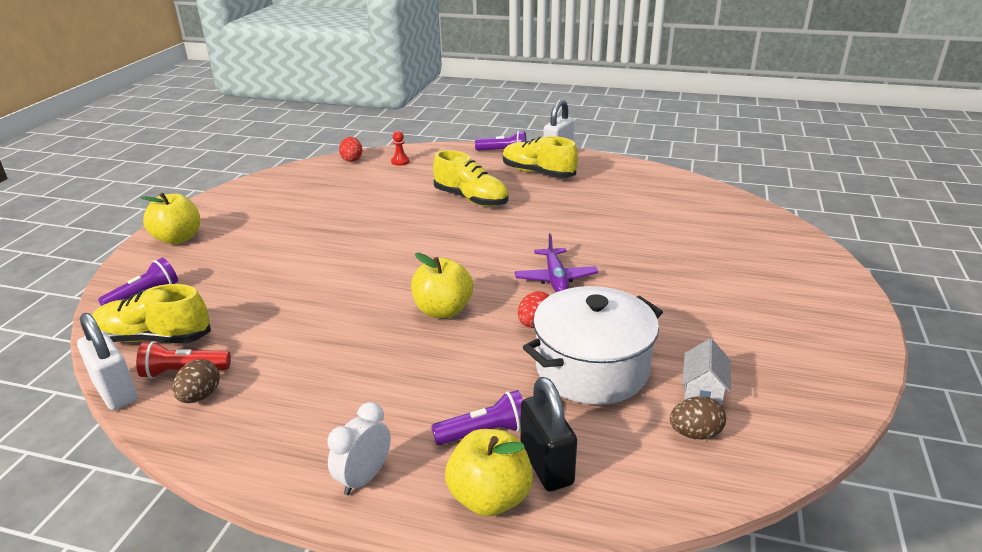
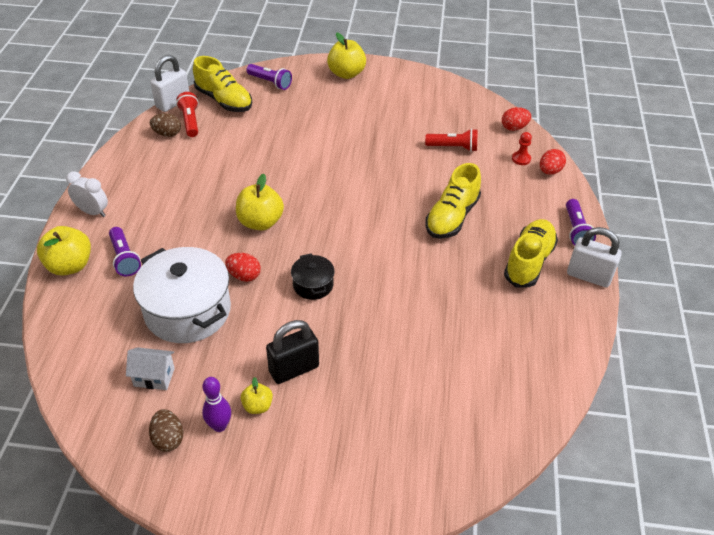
camera: 80 degrees right, 15 degrees up
(155, 338) = (224, 100): yellow shoe -> yellow shoe turned 135 degrees clockwise
(365, 189) = (453, 147): none -> red flashlight
(423, 152) = (549, 171): none -> red egg
(546, 465) = (92, 289): black padlock -> black padlock (294, 369)
(555, 278) = (313, 285): purple plane -> black pot
(695, 433) = (112, 368): brown egg -> brown egg (168, 439)
(728, 318) = (257, 406): none -> yellow apple
(760, 343) = (219, 426): none -> purple bowling pin

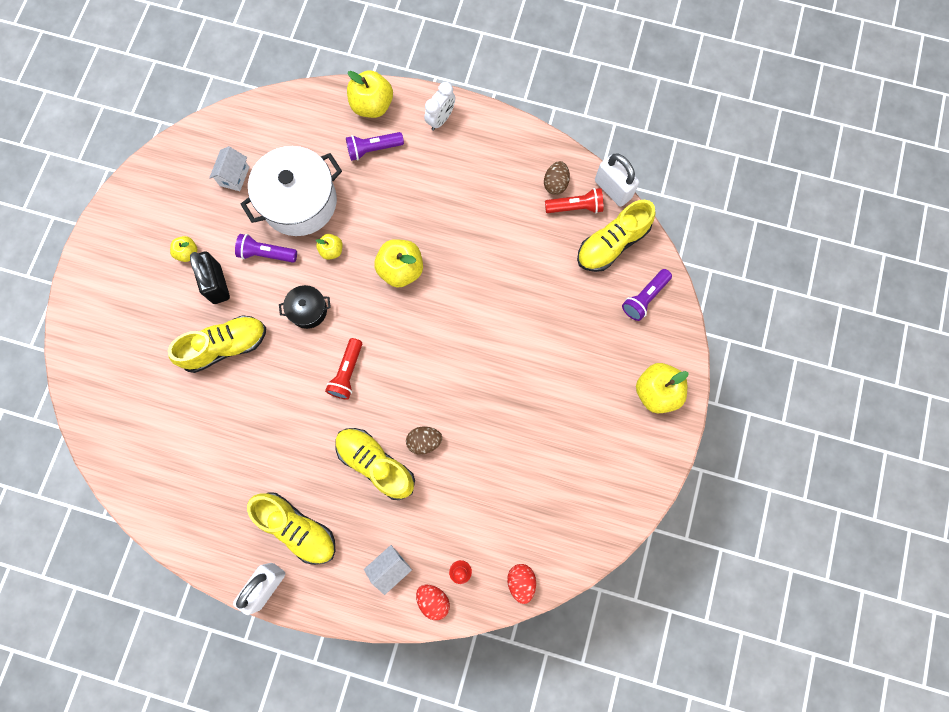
camera: 100 degrees right, 30 degrees up
(168, 439) = (174, 187): brown egg -> brown egg (424, 441)
(219, 426) = (176, 224): purple bowling pin -> none
(244, 276) = (332, 250): red egg -> yellow apple
(365, 348) = (225, 346): none -> yellow shoe
(453, 147) = (492, 494): red flashlight -> red flashlight (347, 373)
(536, 198) = (390, 568): none -> white house
(576, 230) = (333, 597): purple flashlight -> purple flashlight (266, 254)

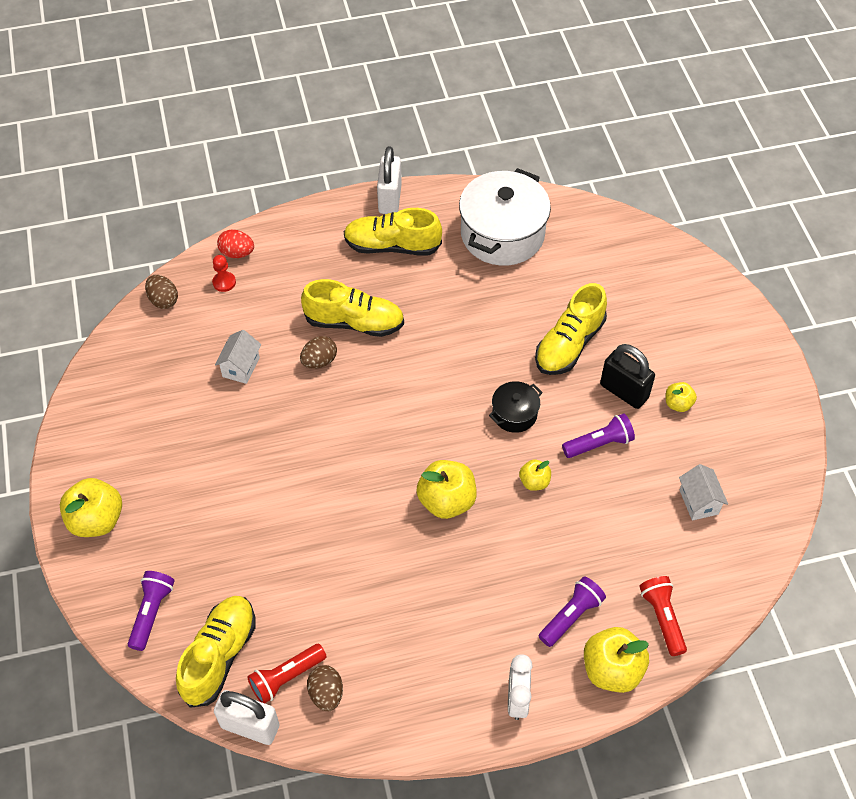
camera: 150 degrees right, 20 degrees down
(299, 202) = (607, 513): white pot -> white pot (502, 234)
(347, 373) = (434, 380): red flashlight -> red flashlight (662, 618)
(390, 568) = (290, 257): white house -> white house (241, 367)
(521, 581) = (163, 300): red egg -> brown egg

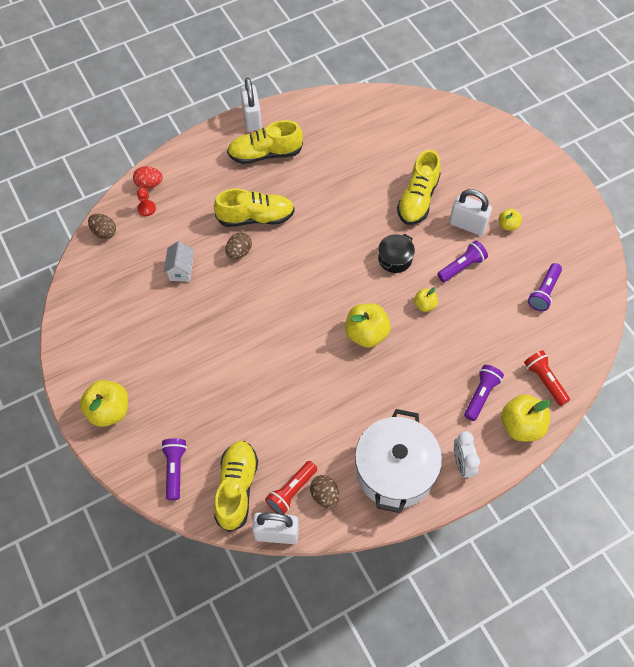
camera: 15 degrees left, 5 degrees up
(502, 234) = (344, 128): white pot -> white pot (395, 471)
(624, 391) = (467, 225): black padlock -> white padlock
(698, 502) = (544, 292): white house -> purple flashlight

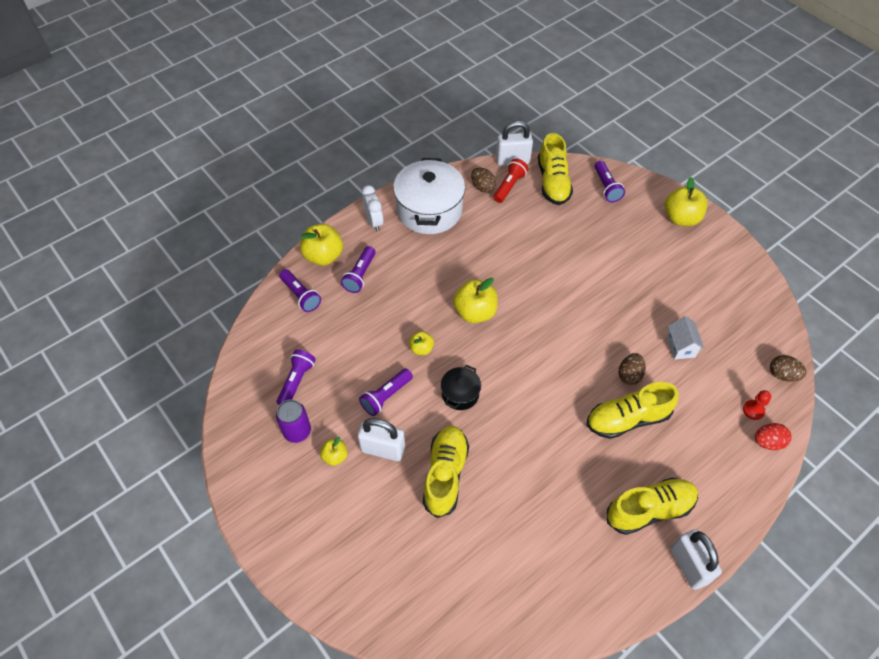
camera: 170 degrees right, 5 degrees down
(541, 249) = (297, 431): none -> purple can
(544, 381) = (301, 295): red flashlight -> purple flashlight

